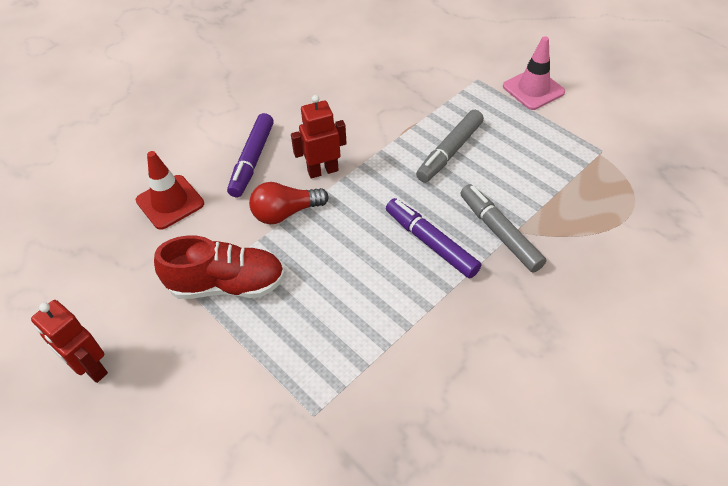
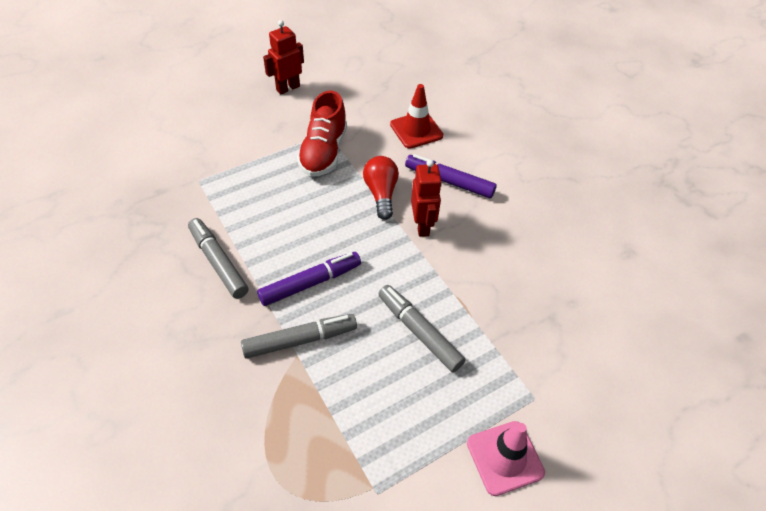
camera: 100 degrees right, 0 degrees up
(438, 337) = (218, 262): none -> grey marker

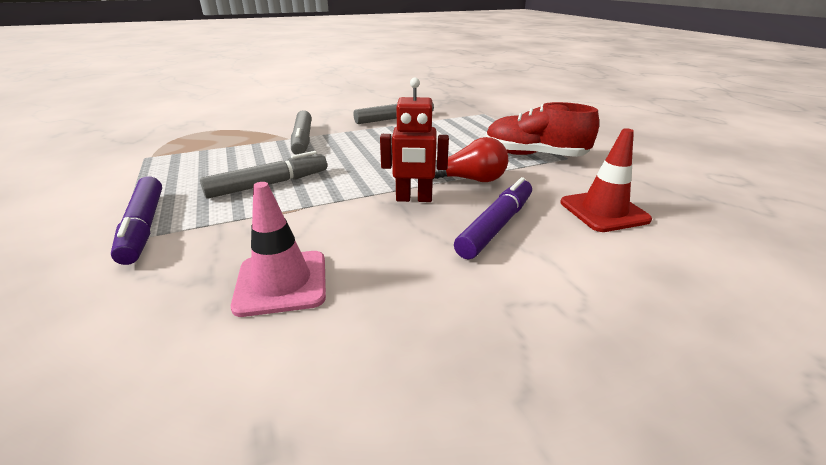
camera: 100 degrees right, 20 degrees down
(288, 88) = (637, 143): red robot -> none
(310, 283) = (358, 144): purple marker -> purple marker (144, 226)
(505, 457) = (87, 212): pink traffic cone -> pink traffic cone (282, 282)

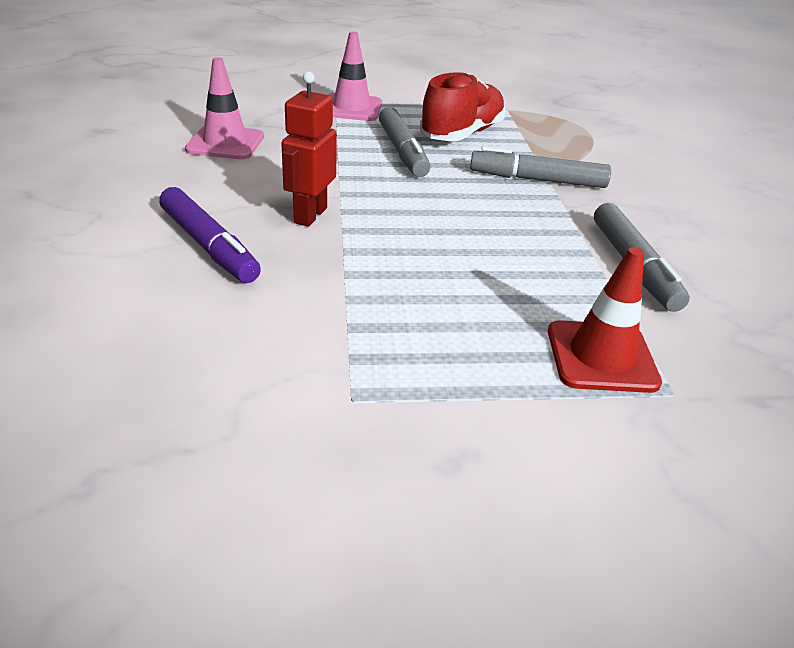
camera: 105 degrees right, 5 degrees up
(144, 226) = (351, 108): purple marker -> pink traffic cone
(470, 179) = (334, 265): red light bulb -> none
(534, 155) = (386, 361): red shoe -> red shoe (461, 134)
(603, 211) = (159, 338): red traffic cone -> red traffic cone (601, 357)

